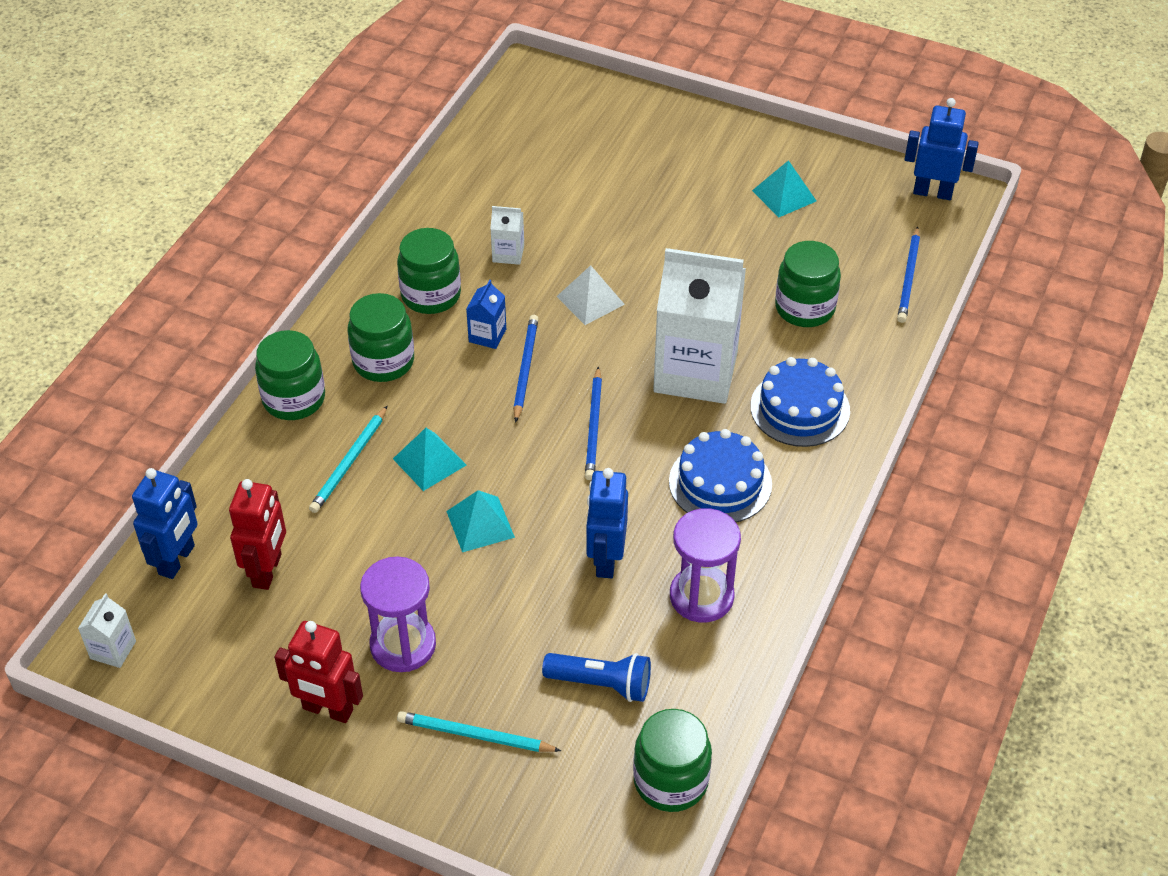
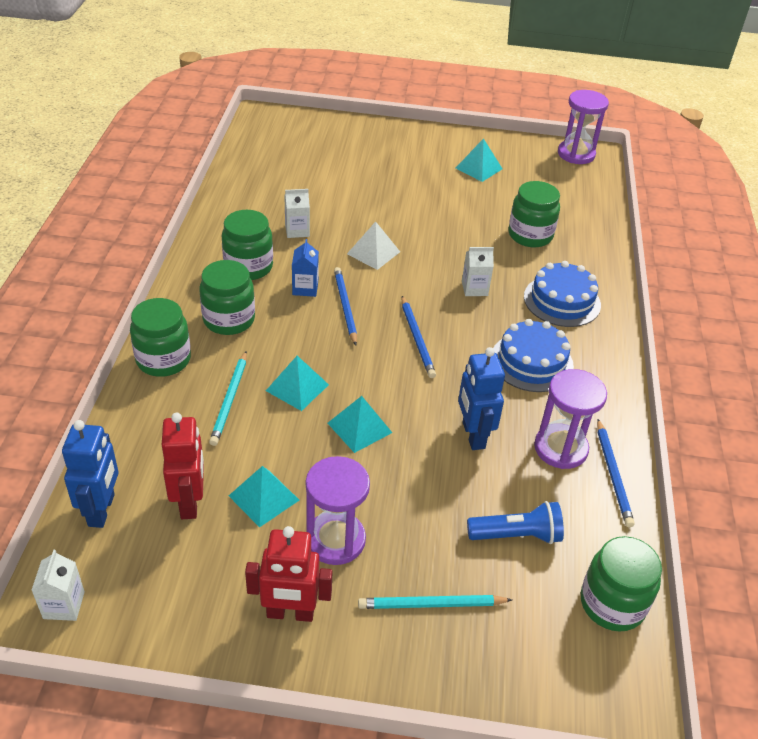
camera: 20 degrees left, 5 degrees down
(345, 582) = (263, 497): none -> turquoise pyramid
(695, 372) = (474, 288): white carton -> white carton, size x0.41
(909, 278) = (589, 206): blue pencil -> blue pencil (613, 474)
(932, 192) = (576, 154): blue robot -> purple hourglass

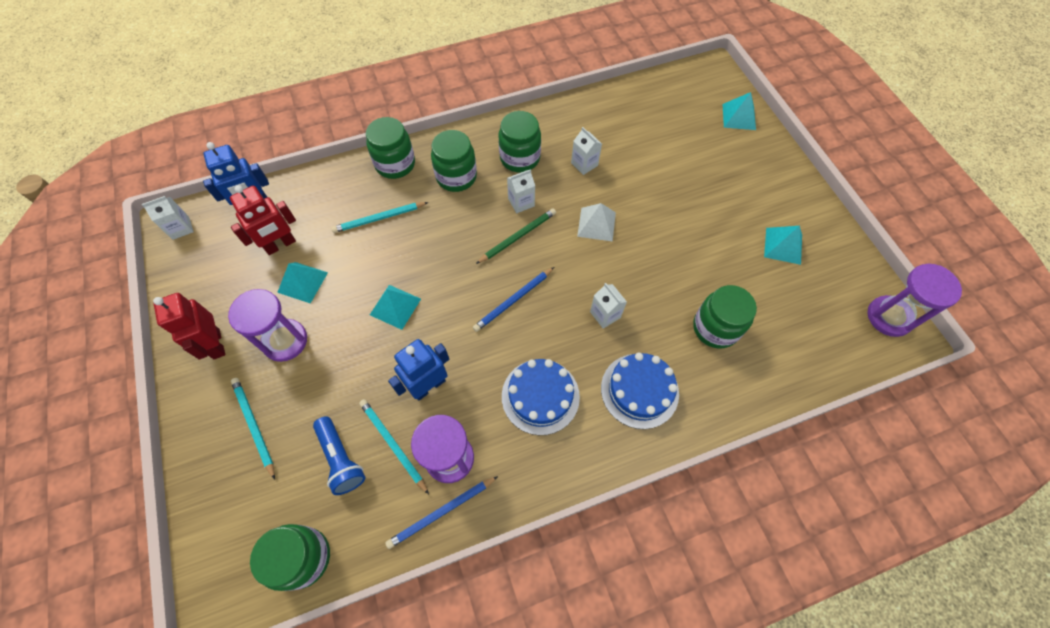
camera: 65 degrees right, 20 degrees up
(297, 387) = (413, 250): turquoise pyramid -> turquoise pyramid (739, 117)
(305, 288) = (521, 202): blue carton -> white carton
(345, 307) = (518, 237): blue pencil -> green pencil
(523, 486) = (393, 444): none -> turquoise pencil

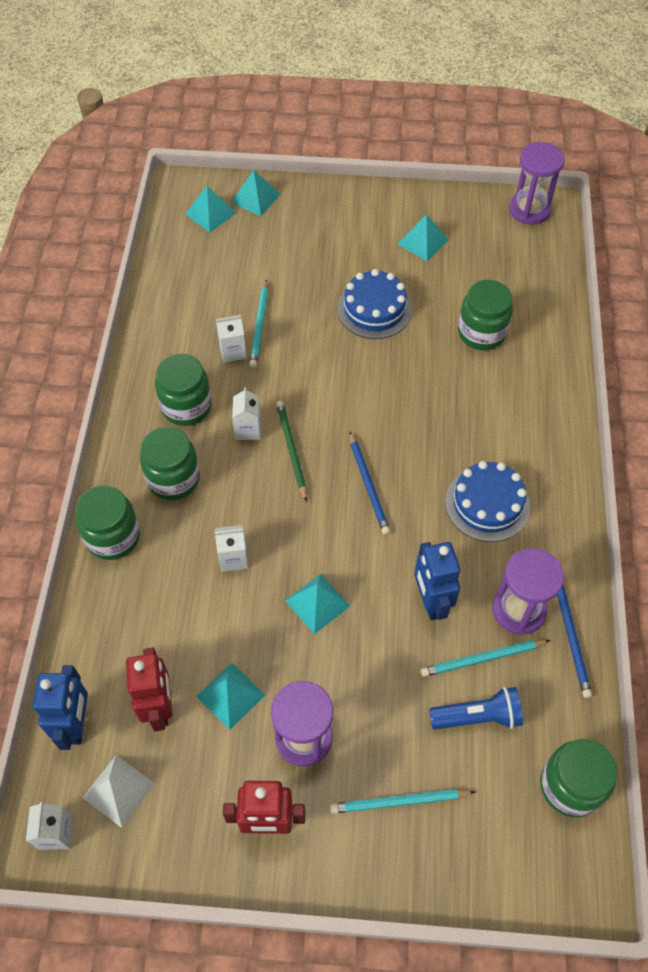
camera: 65 degrees left, 5 degrees down
(379, 218) = (185, 581): turquoise pencil -> turquoise pencil (260, 326)
(596, 224) = (316, 374): white pyramid -> white pyramid (119, 790)
(605, 314) = (425, 412): white carton -> white carton (233, 558)
(639, 390) = (517, 420): blue cake -> blue cake (374, 309)
(702, 97) = (210, 213): none -> turquoise pyramid

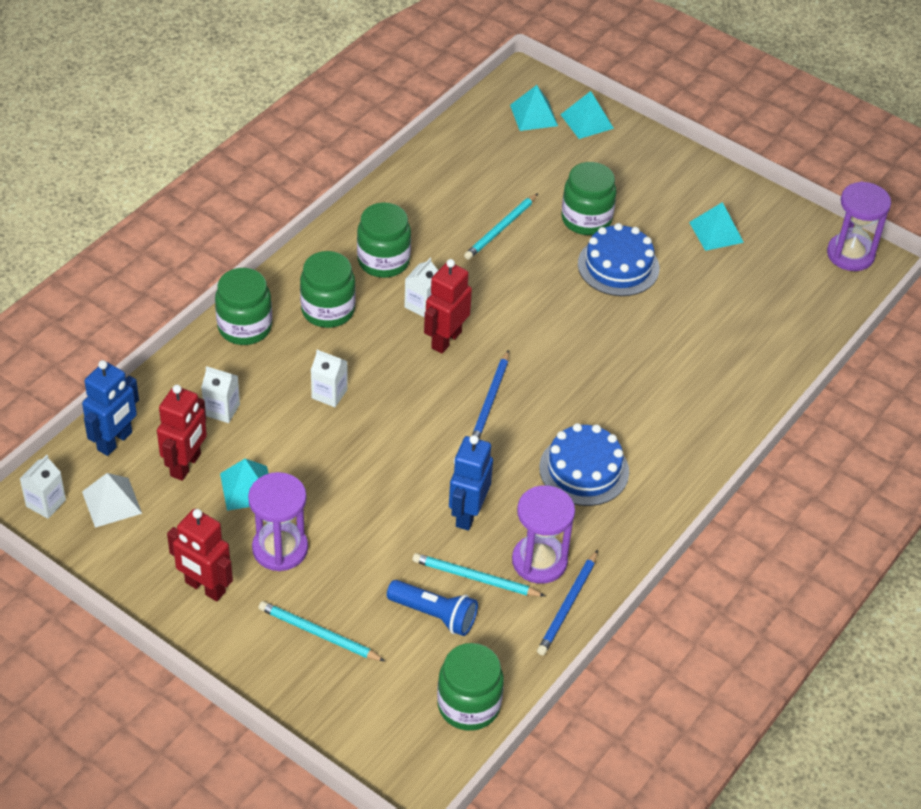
camera: 30 degrees right, 10 degrees down
(233, 351) = (459, 238): white carton -> white carton (222, 410)
(291, 450) = (446, 340): green pencil -> red robot
(317, 603) = (371, 463): turquoise pyramid -> none
(481, 333) = (703, 335): green jar -> green jar (586, 219)

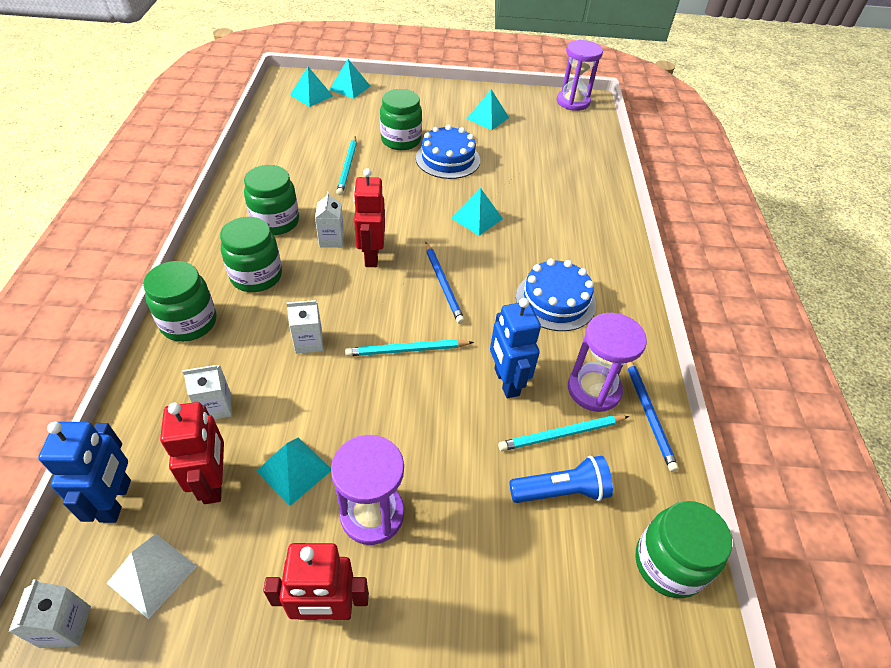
camera: 35 degrees left, 0 degrees up
(318, 634) = (479, 584): turquoise pencil -> turquoise pencil (407, 350)
(586, 349) = (477, 218): none -> turquoise pyramid

